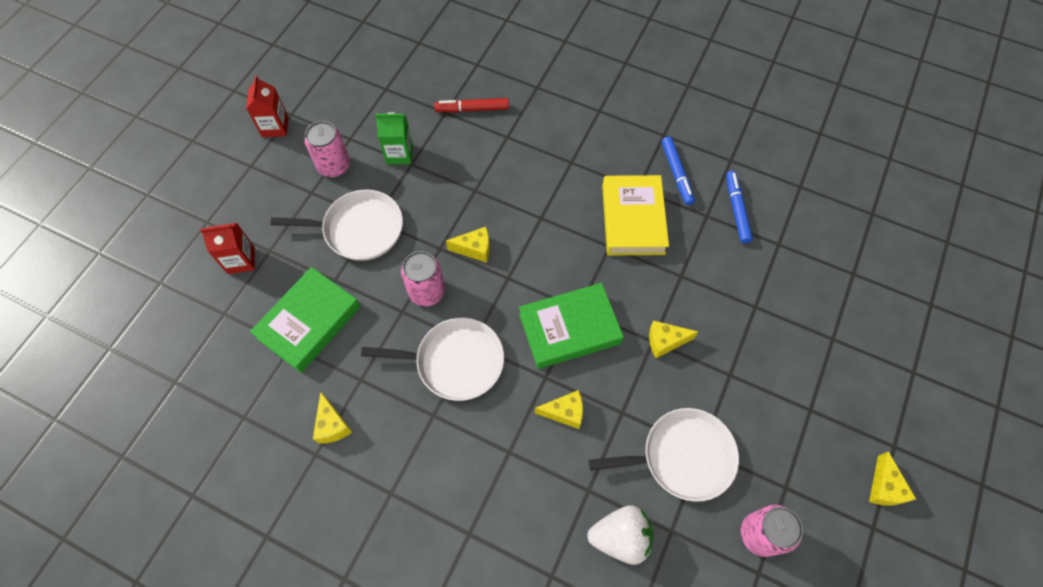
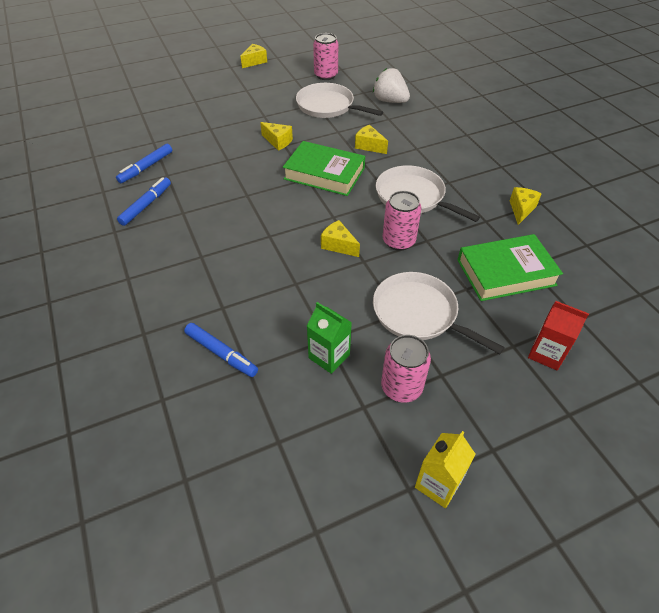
camera: 140 degrees left, 15 degrees down
(275, 127) = (438, 484): red carton -> yellow carton
(472, 109) = (221, 353): red marker -> blue marker
(633, 219) = (212, 199): yellow book -> none

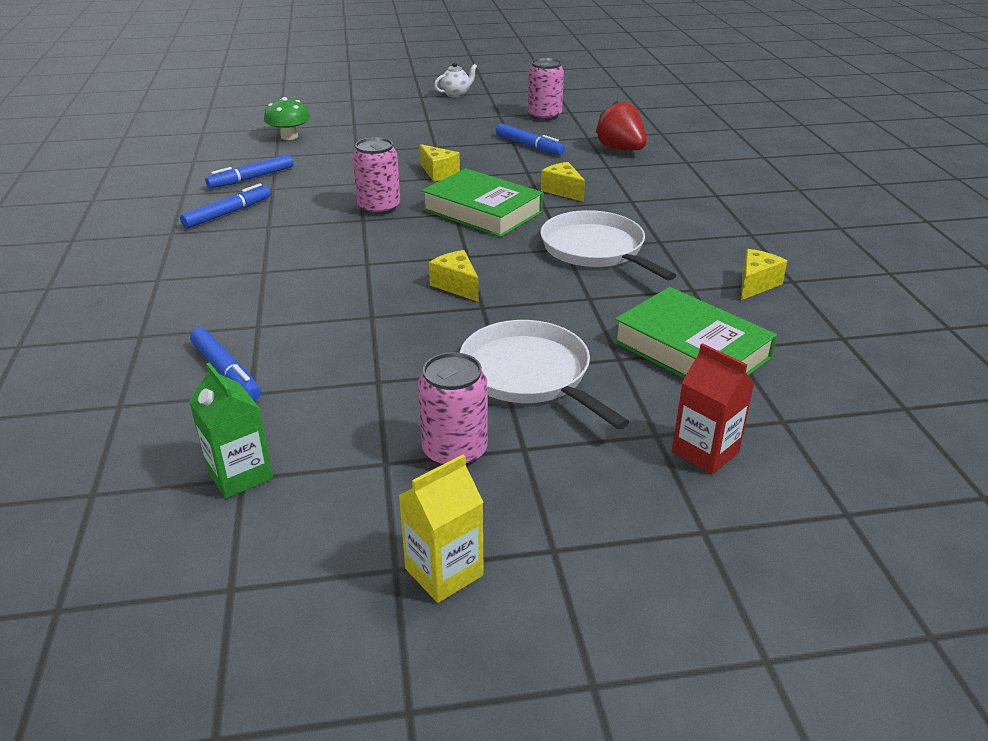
camera: 15 degrees right, 15 degrees down
(153, 121) = (289, 136): none -> green mushroom
(254, 61) = (456, 94): yellow cheese -> white teapot
(328, 106) = (529, 146): white pan -> blue marker
(329, 356) = (370, 399): green carton -> green carton (240, 475)
(390, 101) = (620, 149): white strawberry -> red strawberry
(398, 241) = (546, 293): pink can -> pink can (379, 207)
(505, 272) = (691, 349): green book -> green book turned 45 degrees clockwise

